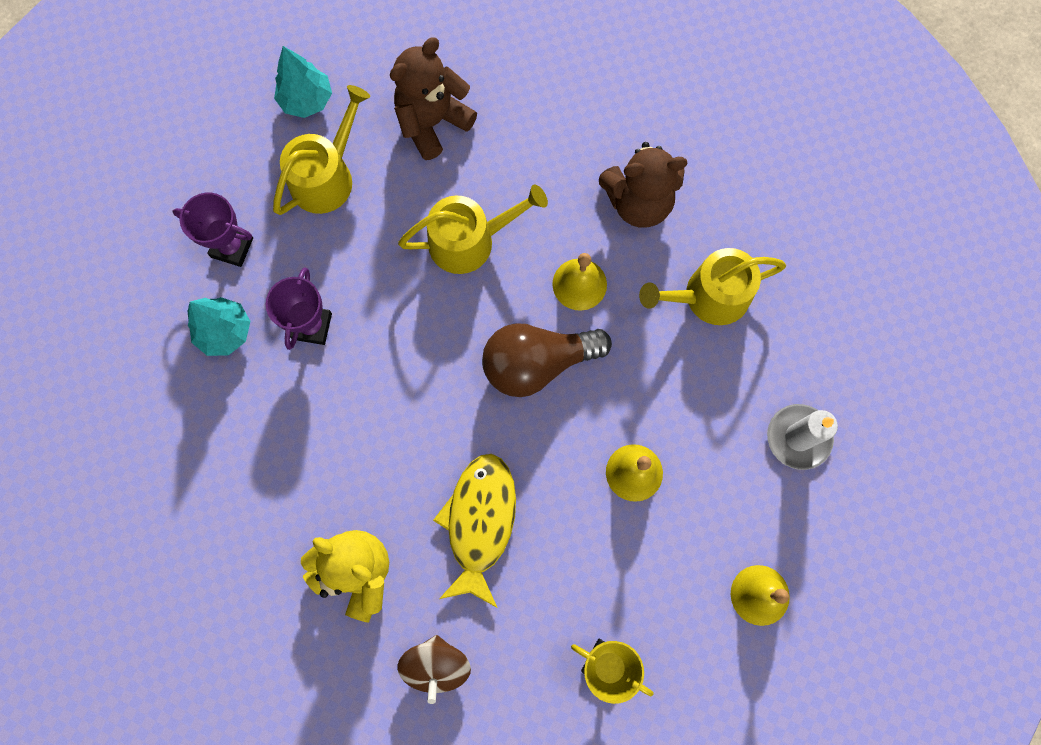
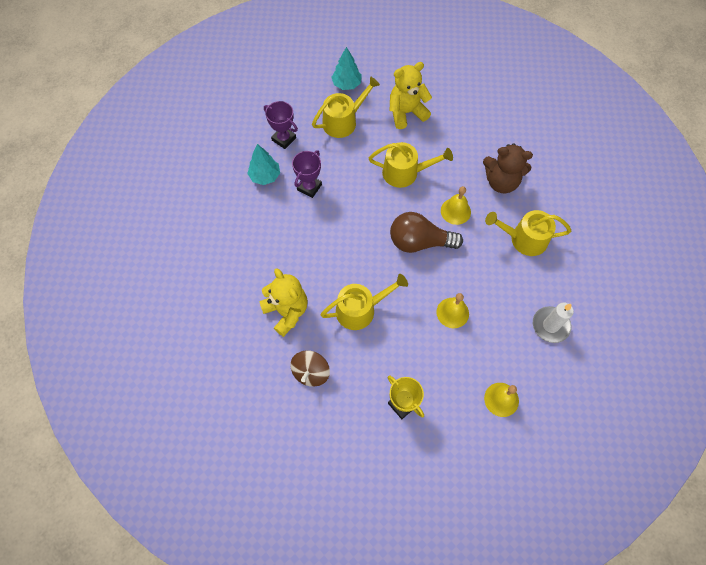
camera: 20 degrees right, 10 degrees down
(432, 122) = (406, 112): brown teddy bear -> yellow teddy bear
(480, 523) = (360, 309): yellow fish -> yellow watering can

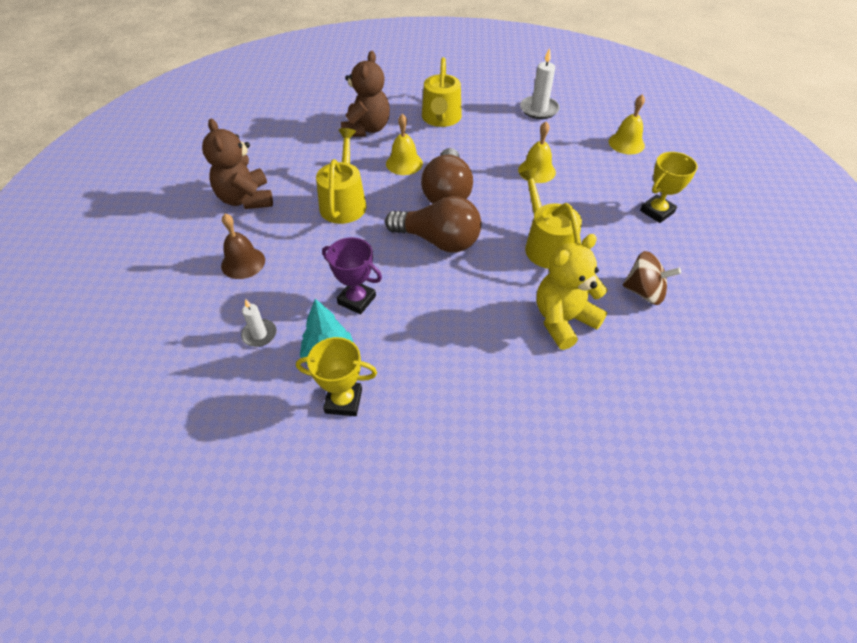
camera: 90 degrees left, 15 degrees down
(234, 186) = (343, 401): none -> yellow trophy
(284, 139) = (259, 334): purple trophy -> white candle
(343, 121) = (243, 263): yellow watering can -> brown bell
(346, 84) = (173, 259): turquoise tree -> none
(364, 235) = (438, 241): none -> brown light bulb
(406, 112) = (246, 199): yellow teddy bear -> brown teddy bear

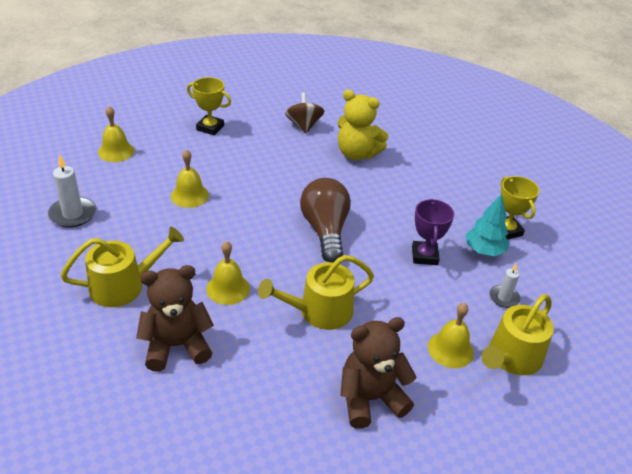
camera: 120 degrees left, 10 degrees down
(243, 263) = (450, 349): brown bell -> yellow bell
(246, 199) = (370, 399): brown teddy bear -> brown teddy bear turned 150 degrees counterclockwise
(447, 193) = (258, 243): brown light bulb -> none
(546, 245) = (288, 173): yellow watering can -> yellow watering can (512, 358)

